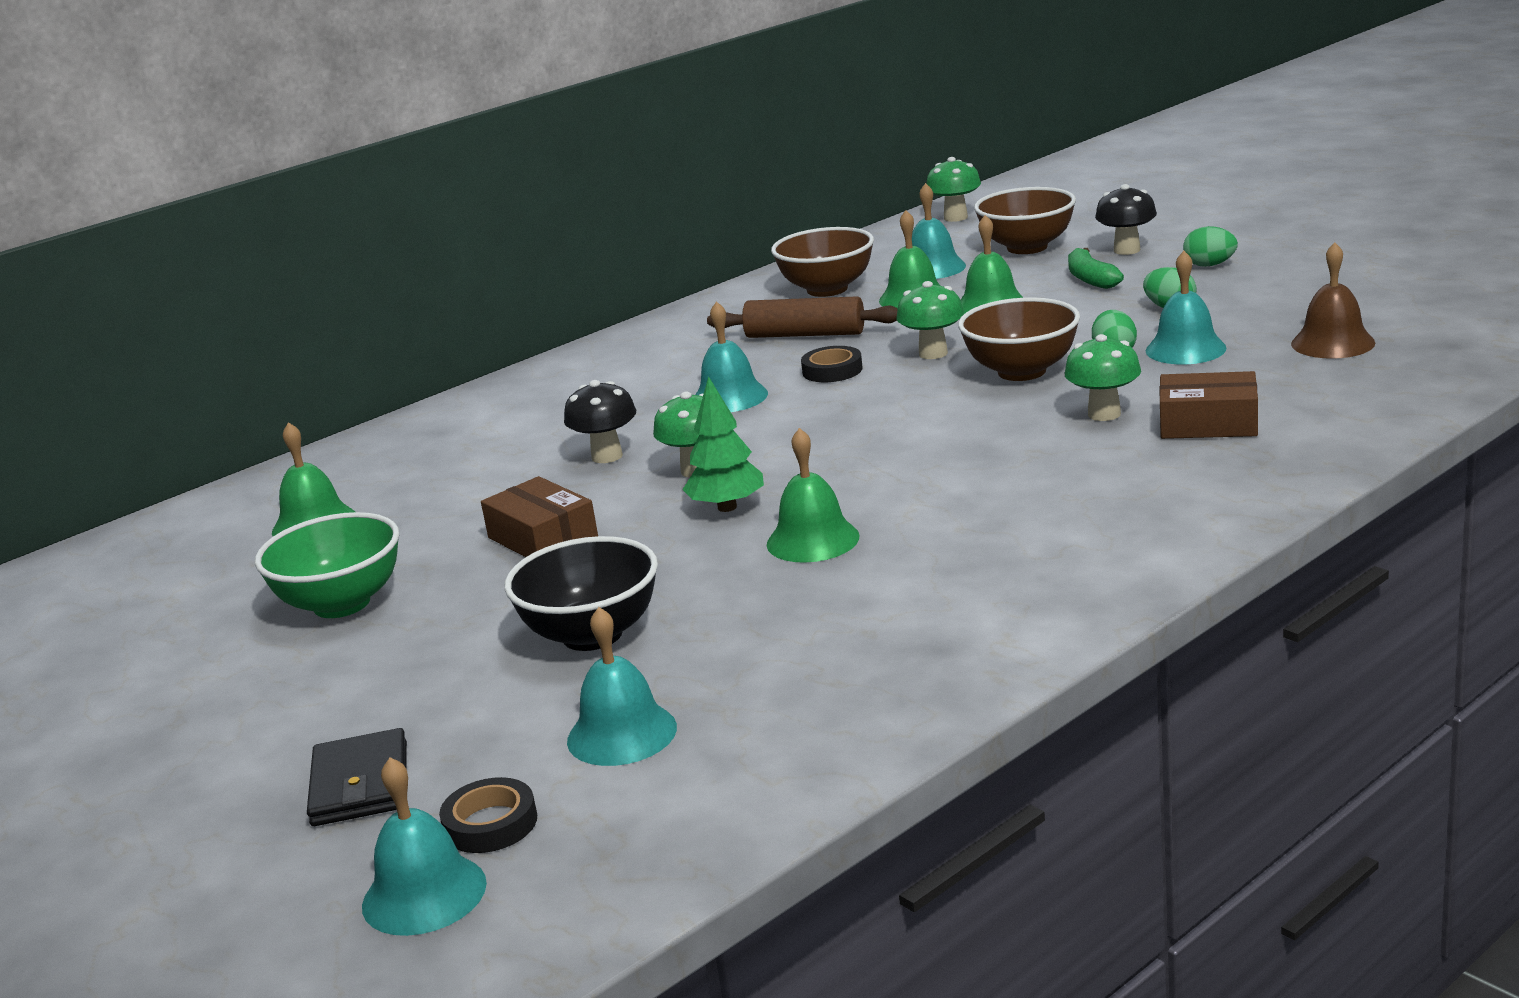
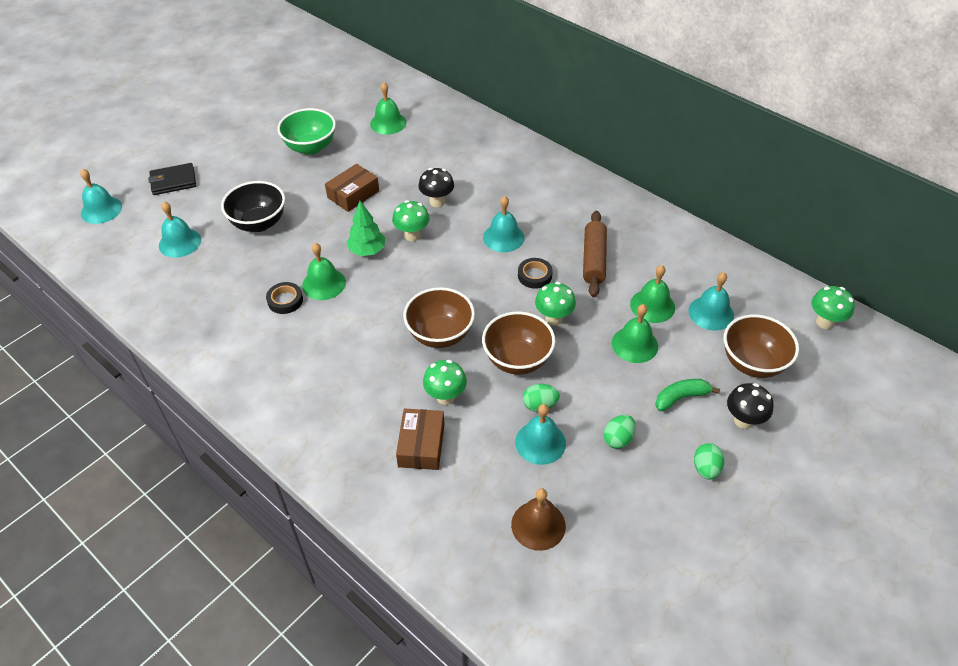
camera: 80 degrees right, 25 degrees up
(490, 824) = (135, 218): black tape -> black tape (285, 300)
(827, 289) = (673, 264): brown bowl -> brown bowl (440, 335)

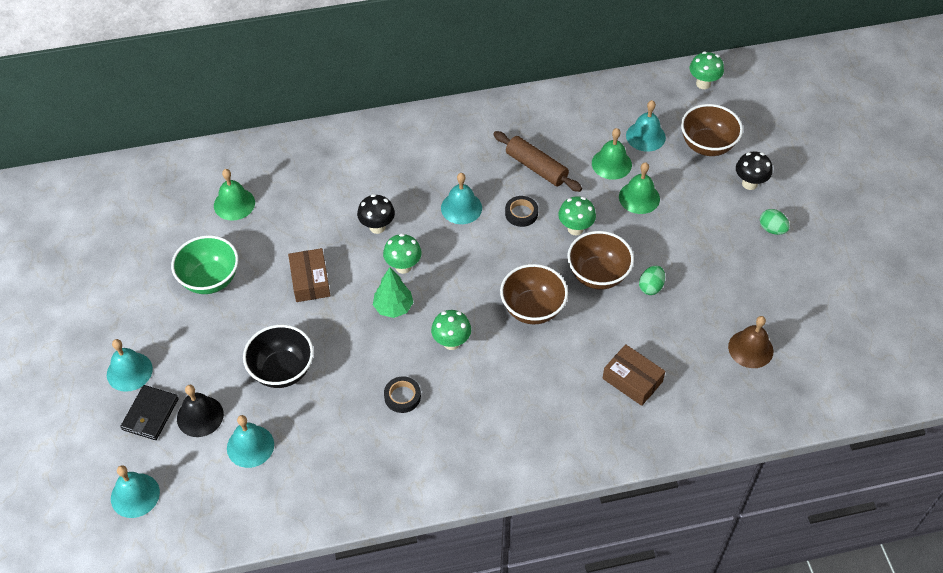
camera: 55 degrees left, 5 degrees up
(188, 204) = (200, 416): none -> black bell
(324, 284) = (406, 358): green bell -> none
(445, 397) = (598, 340): green mushroom -> green mushroom (451, 342)
(540, 442) = (683, 306): turquoise bell -> turquoise bell (129, 371)
(618, 439) = (714, 260): green egg -> none
(681, 398) = (706, 203): green banana -> none

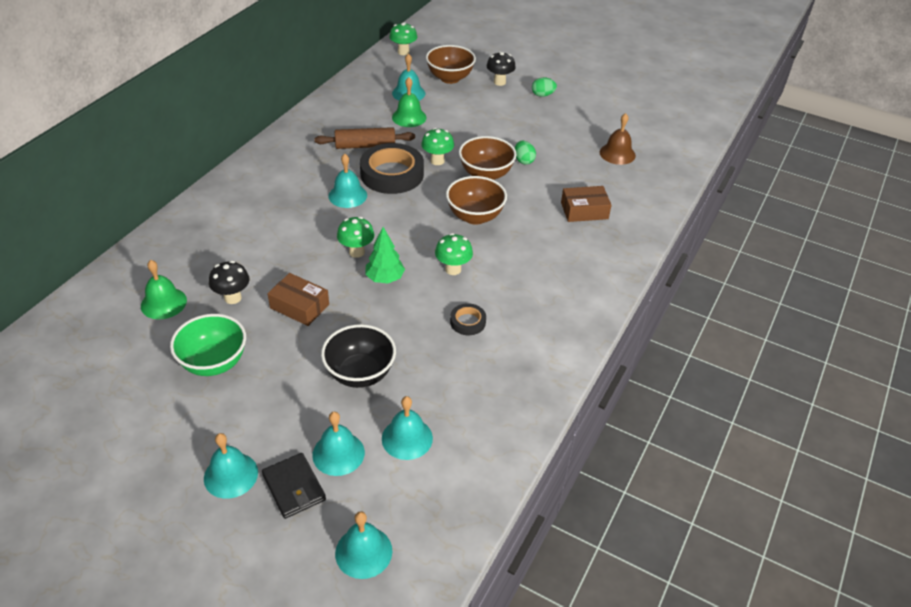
camera: 50 degrees left, 10 degrees down
(200, 416) = (338, 453): black bell -> turquoise bell
(377, 227) = (303, 243): black mushroom -> black mushroom (233, 298)
(521, 213) = (392, 174): black tape -> black tape, size x2.12
(639, 197) = (450, 123): green bell -> none

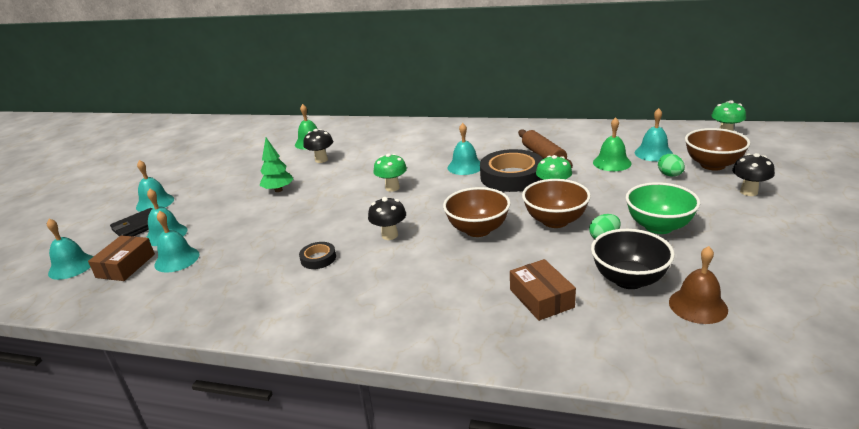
camera: 80 degrees right, 15 degrees down
(214, 363) = (256, 171): green bowl -> green bowl (658, 226)
(299, 306) = (319, 183): brown box -> brown box (125, 266)
(360, 374) = (248, 223): black bowl -> black bowl (628, 279)
(385, 278) = (363, 207): green tree -> green tree (278, 190)
(453, 269) = (389, 235): green mushroom -> black mushroom
(542, 95) = (763, 224): green egg -> green egg (670, 175)

